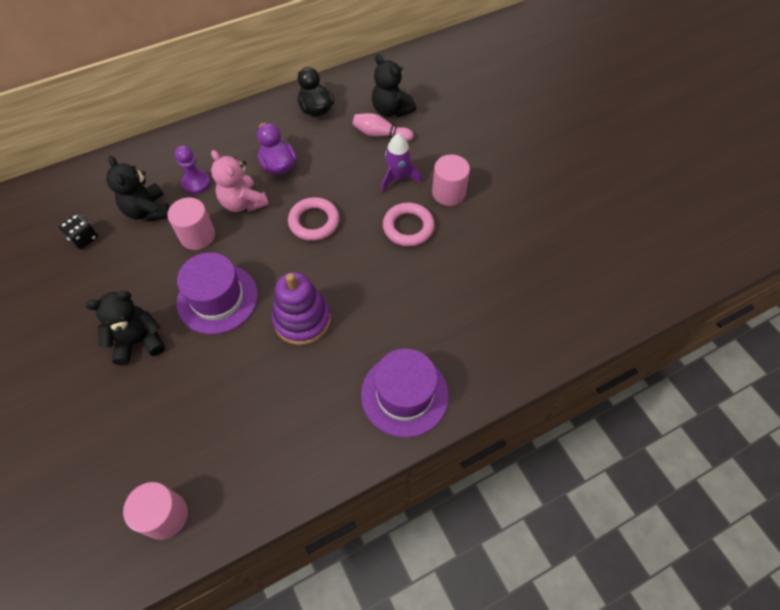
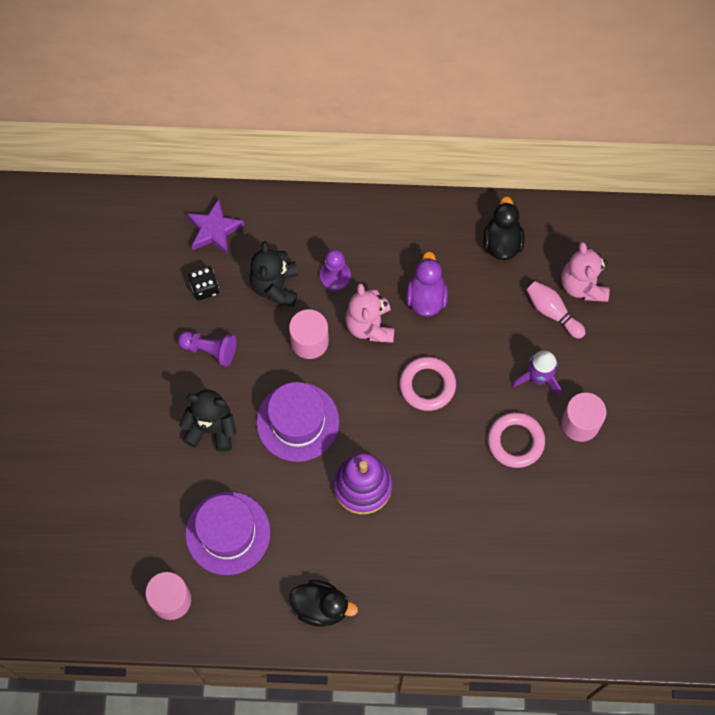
camera: 30 degrees right, 10 degrees up
(75, 195) = (214, 230): none -> purple star
(109, 281) = (210, 350): none -> purple pawn
(319, 439) = (321, 607): none -> black duck
(391, 110) = (582, 285): black teddy bear -> pink teddy bear
(404, 394) = (414, 608): purple hat -> purple hat (228, 533)

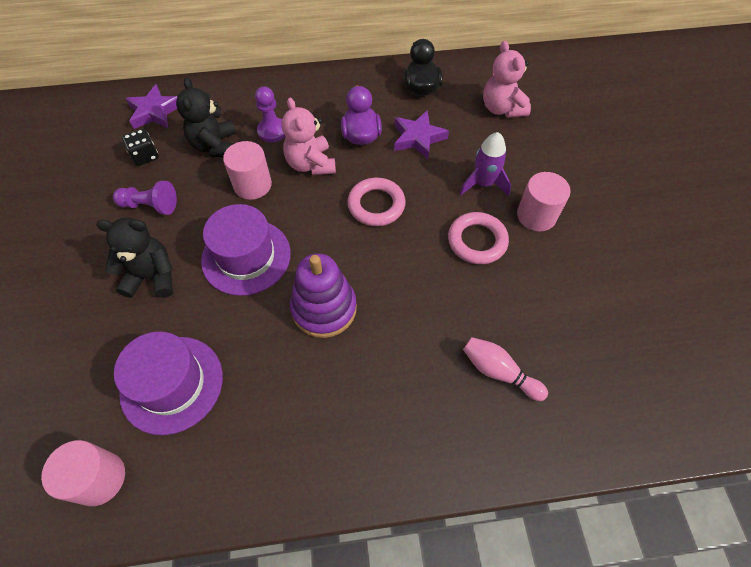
camera: 10 degrees left, 10 degrees down
(321, 607) = (292, 453): black duck -> none
(484, 310) = (418, 138): none -> purple star
(552, 312) = (481, 131): pink bowling pin -> pink bowling pin (499, 372)

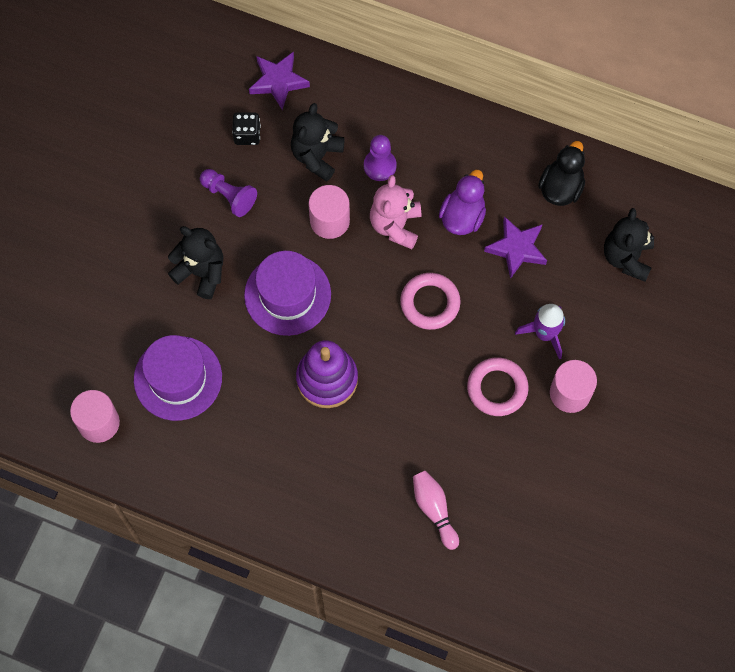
camera: 30 degrees right, 10 degrees up
(502, 108) = (626, 257): pink teddy bear -> black teddy bear

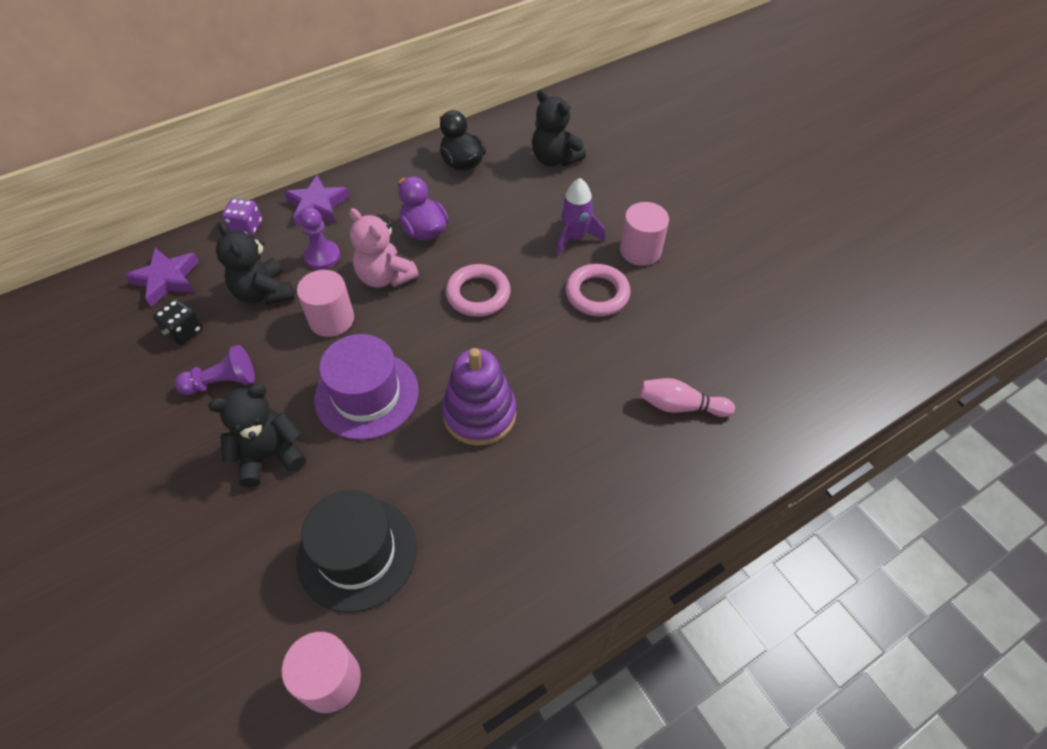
camera: 55 degrees left, 15 degrees down
(178, 378) = (357, 553): purple hat -> black hat
(364, 89) = (246, 227): none -> purple dice
(516, 249) = (485, 214): purple star -> purple star (317, 205)

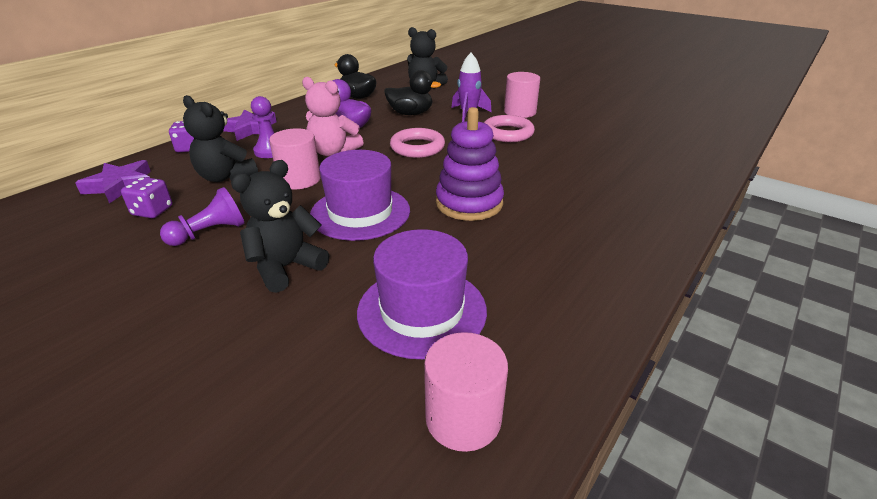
camera: 20 degrees left, 20 degrees down
(184, 331) = (152, 211): black dice -> purple dice
(357, 553) = (422, 310): black hat -> purple hat
(506, 218) = (410, 113): none -> black duck
(680, 406) = (618, 170): pink bowling pin -> none

